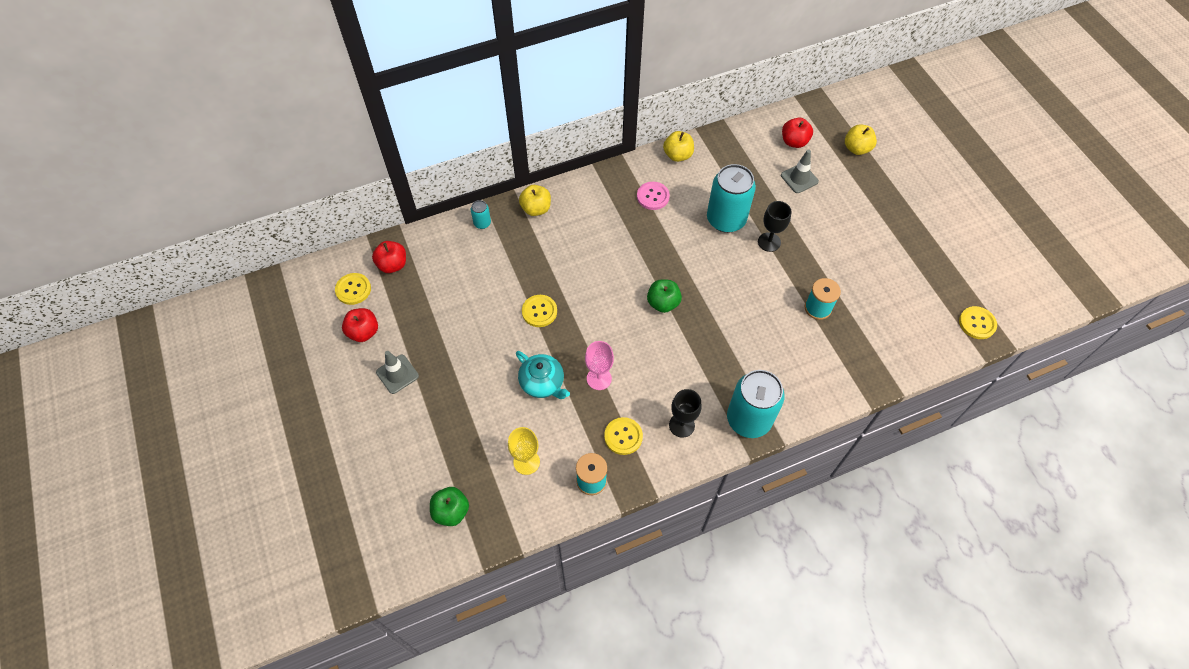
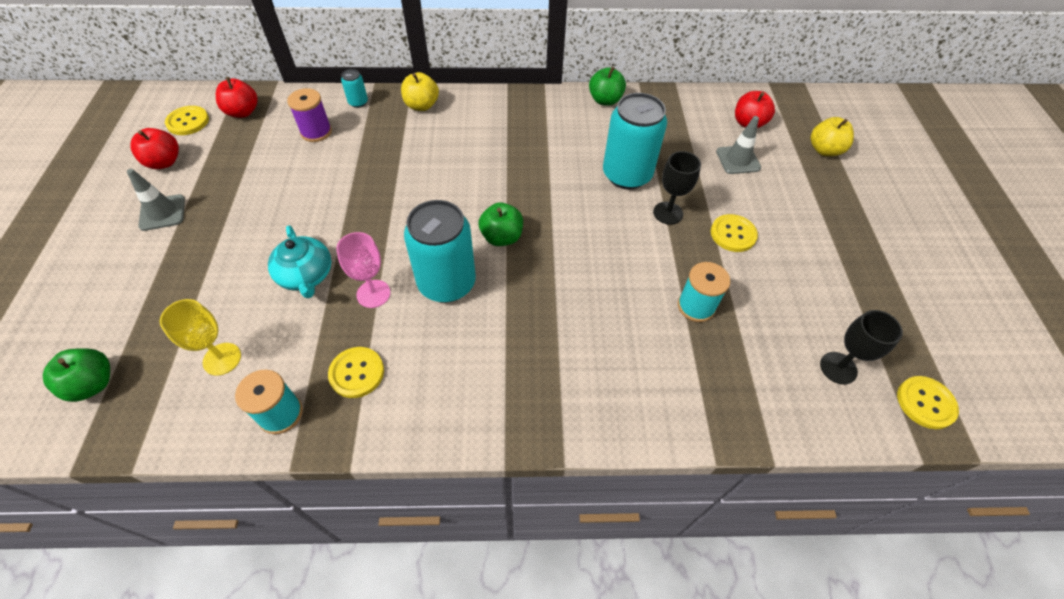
camera: 20 degrees right, 5 degrees down
(467, 262) = (316, 132): none -> purple spool
(539, 311) = (356, 201): yellow button -> yellow button (733, 234)
(653, 196) = (554, 129): pink button -> none
(677, 155) = (605, 100): yellow apple -> green apple
(681, 425) = (438, 387): black goblet -> black goblet (838, 368)
(748, 419) = (531, 413): turquoise can -> turquoise can (447, 283)

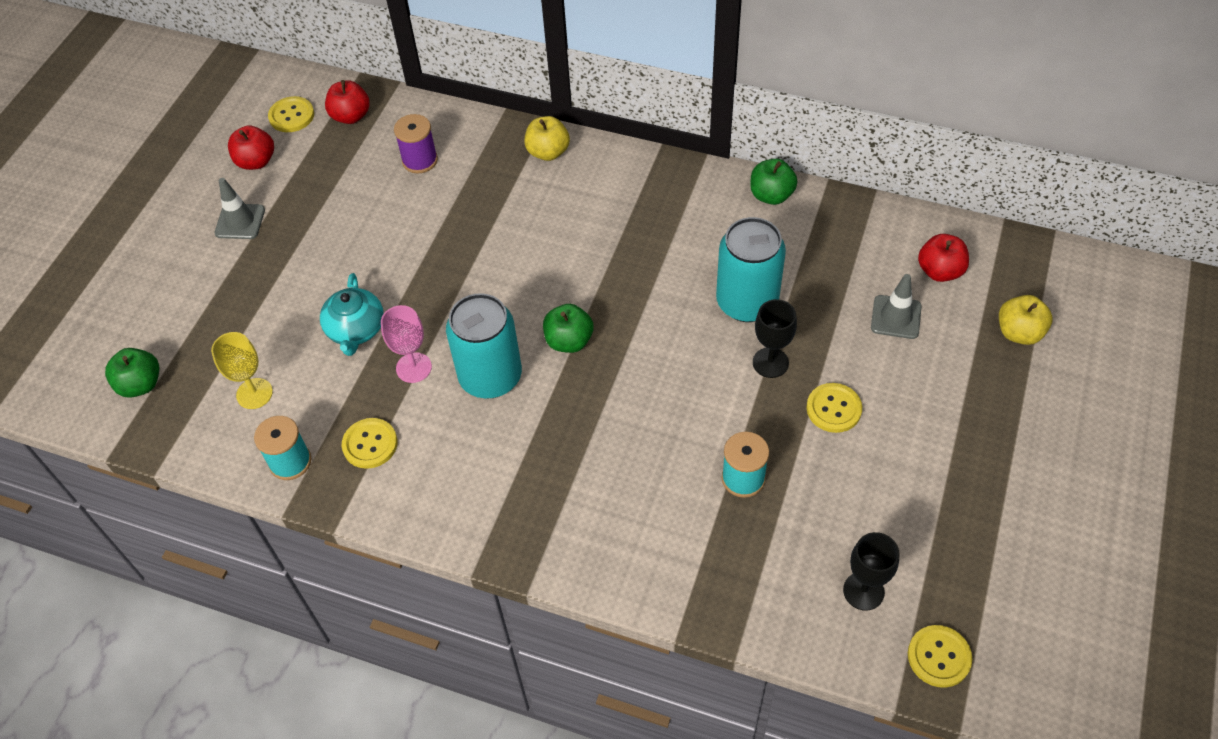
camera: 25 degrees right, 0 degrees up
(358, 102) = (478, 131): turquoise can -> none

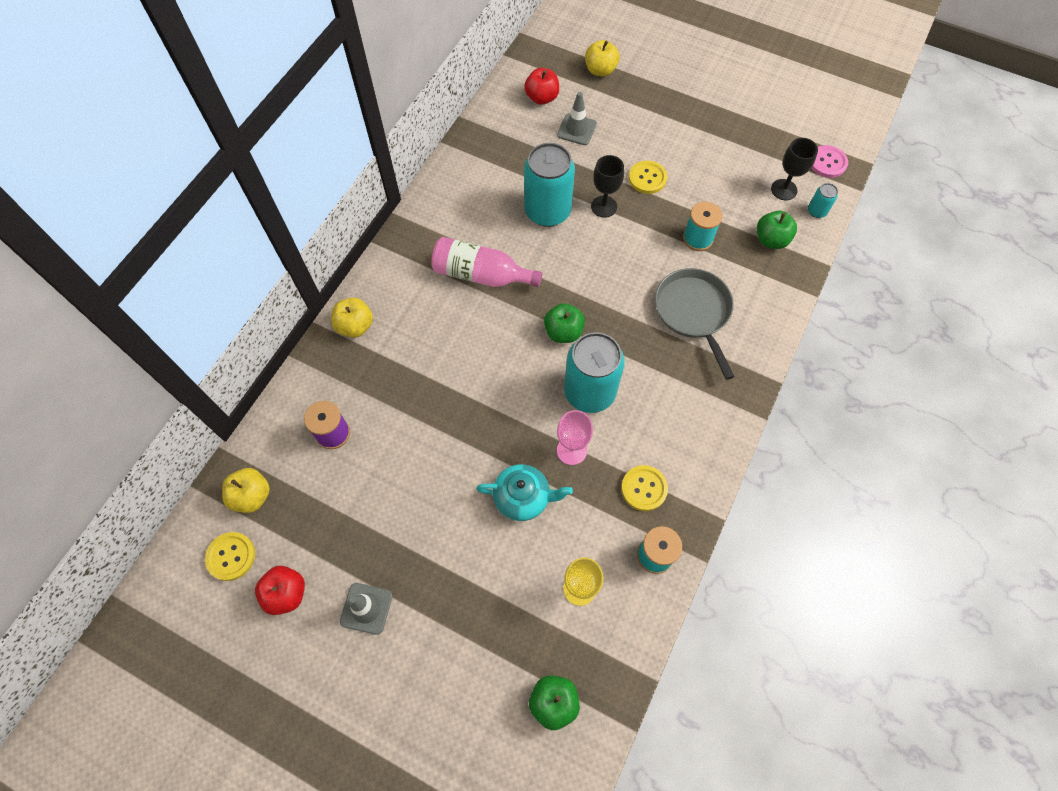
camera: 85 degrees left, 10 degrees up
(351, 116) = (252, 496): red apple -> yellow apple
(621, 481) = (694, 312): none -> grey pan
(636, 250) = (481, 274): none -> pink bottle
(771, 195) = (447, 178): green apple -> green apple (771, 240)
(833, 640) = (816, 211): none -> turquoise can
(939, 657) = (827, 162): yellow button -> pink button

